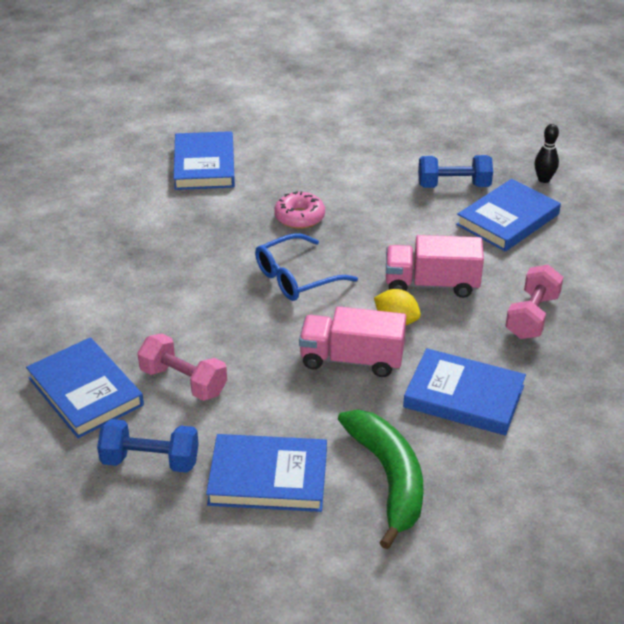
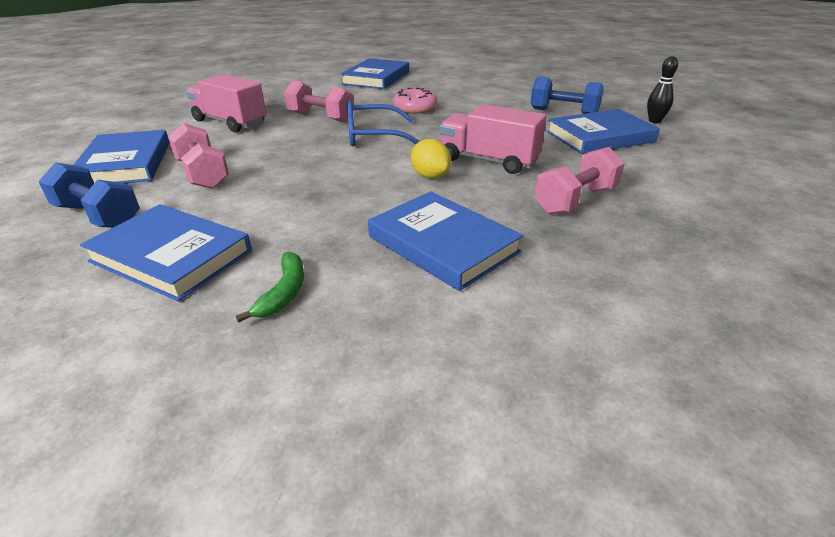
camera: 25 degrees right, 5 degrees down
(212, 260) = (320, 117): none -> pink dumbbell
(351, 359) = (359, 192): pink truck -> pink truck (230, 122)
(388, 478) = (284, 292): green banana -> green banana, size x0.49

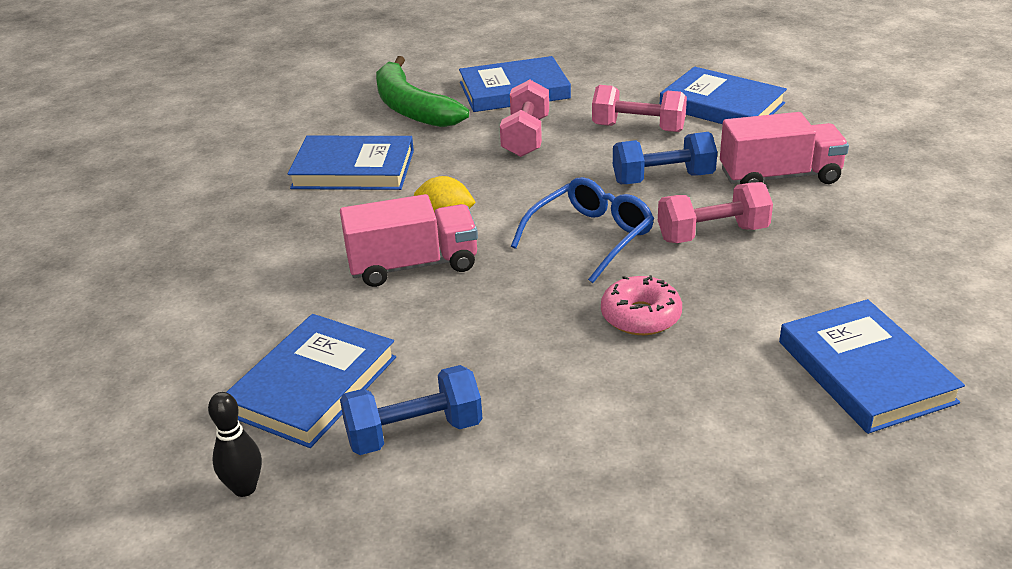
camera: 140 degrees right, 0 degrees up
(98, 216) = (619, 81): blue dumbbell -> blue dumbbell (663, 179)
(284, 292) = (412, 108): green banana -> green banana, size x2.05
(575, 200) = (278, 255): pink dumbbell -> pink dumbbell (526, 137)

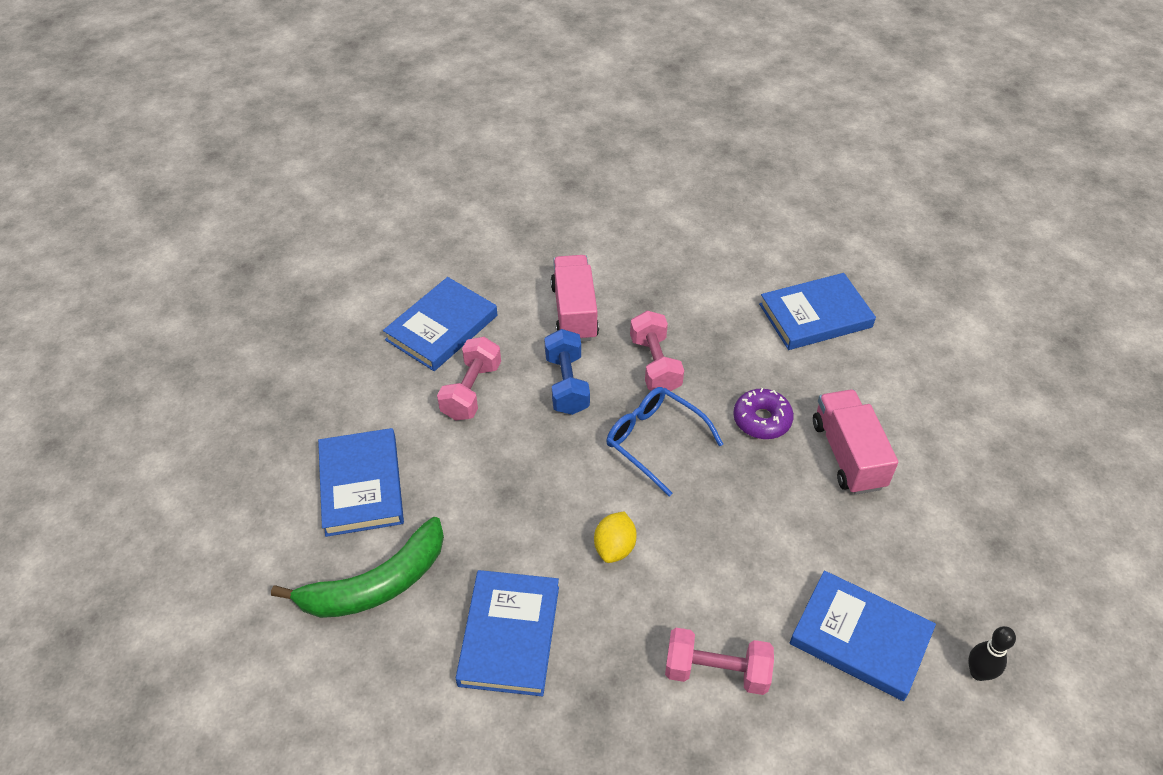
camera: 90 degrees left, 15 degrees up
(413, 265) = (692, 571): pink truck -> pink truck (847, 454)
(414, 432) = (904, 563): blue dumbbell -> none
(526, 137) = (470, 479): pink dumbbell -> pink dumbbell (716, 671)
(640, 316) = (762, 420): pink donut -> purple donut

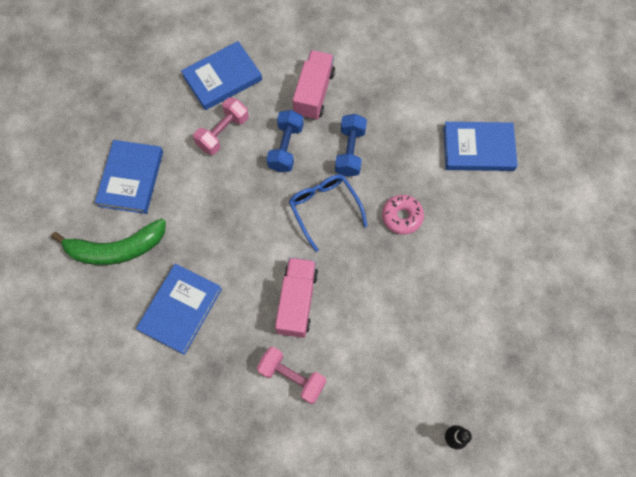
camera: 20 degrees right, 20 degrees up
(614, 547) = (266, 274): yellow lemon -> none
(655, 364) = (350, 151): pink dumbbell -> blue dumbbell
(762, 420) = (402, 216): purple donut -> pink donut
(847, 454) = (446, 261): pink truck -> pink truck (297, 301)
(860, 638) = (390, 388): blue book -> none

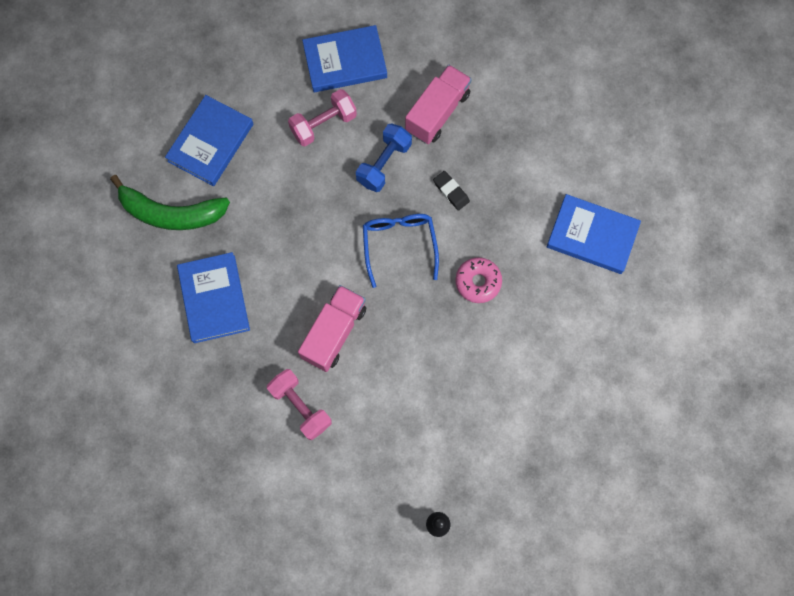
camera: 20 degrees right, 5 degrees up
(181, 309) = (214, 299): blue book -> blue book turned 60 degrees counterclockwise
(350, 151) = (451, 191): blue dumbbell -> black eraser

